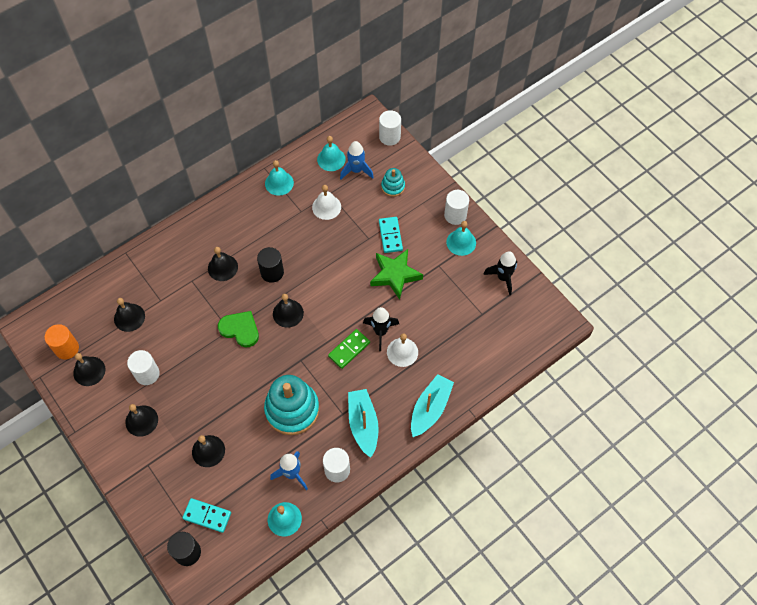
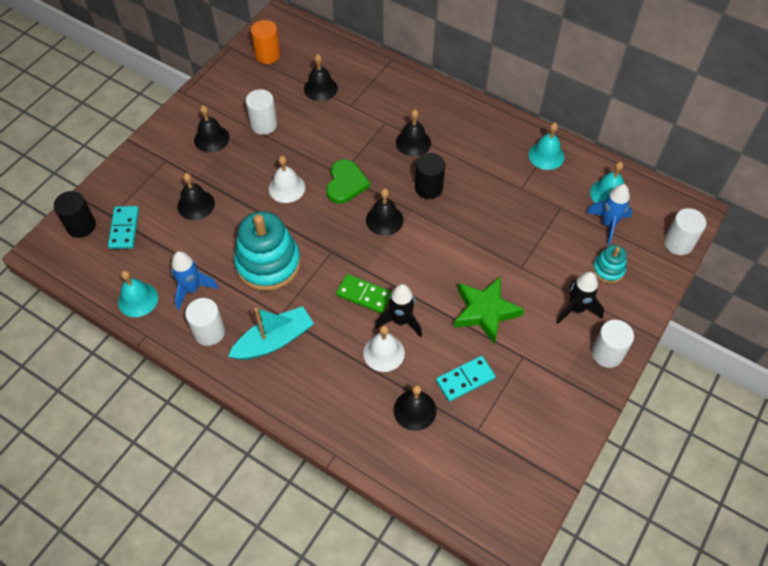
camera: 70 degrees right, 5 degrees down
(89, 371) = (250, 80): black bell -> black bell (415, 410)
(326, 207) = (540, 211): white bell -> white bell (286, 188)
(390, 236) = (537, 289): turquoise domino -> turquoise domino (465, 380)
(430, 408) = (319, 408): turquoise boat -> none
(461, 242) = (570, 373): turquoise bell -> none
(503, 278) = (543, 441): black rocket -> black rocket (576, 309)

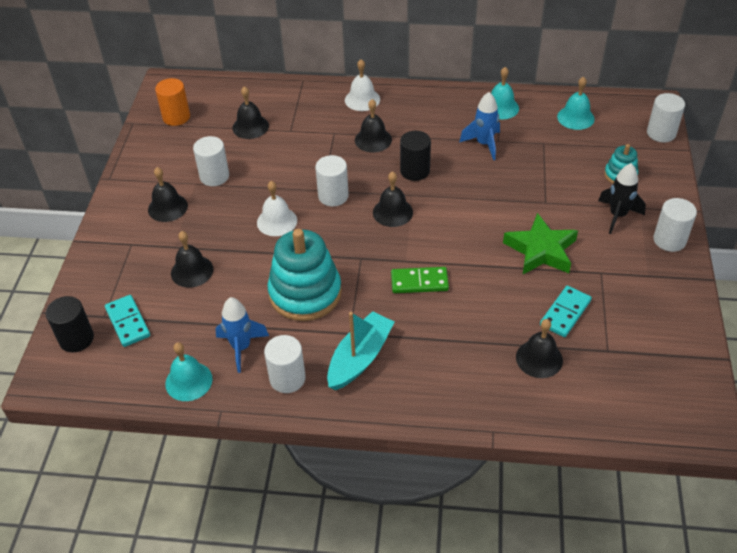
camera: 25 degrees left, 10 degrees down
(346, 183) = (333, 196): green heart -> white cylinder
(384, 353) = (474, 323): white bell -> white bell (362, 99)
(400, 320) = (470, 289): black rocket -> none
(608, 224) = (593, 140): blue rocket -> blue rocket (484, 144)

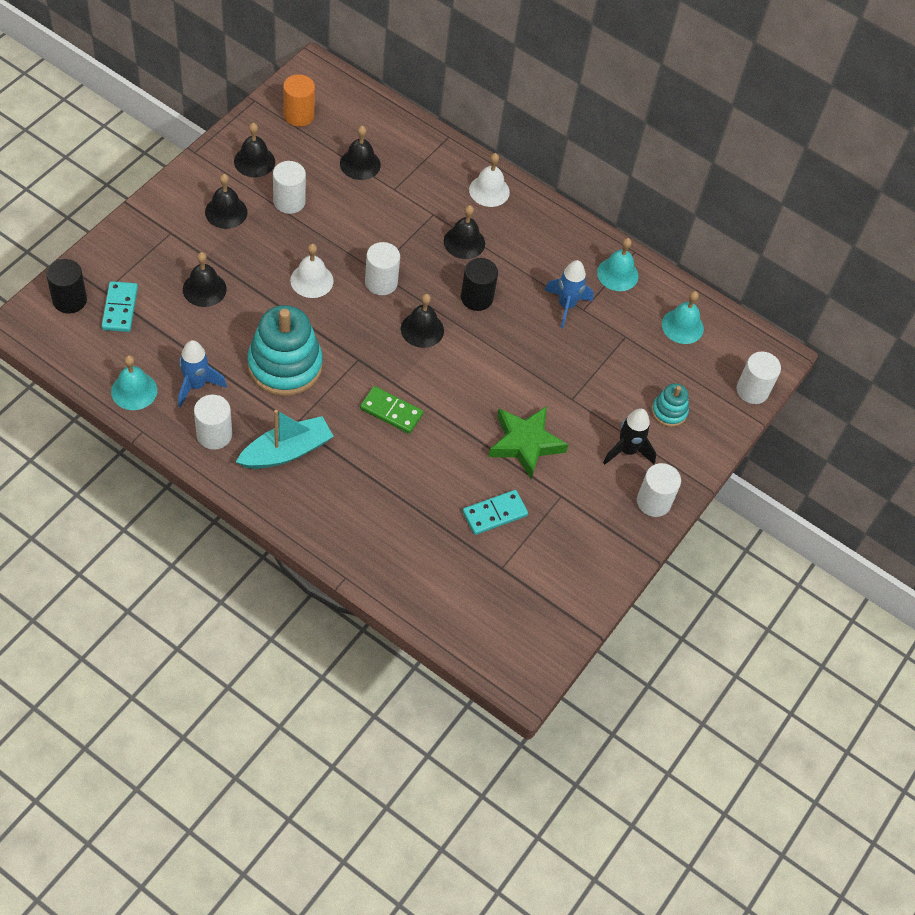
camera: 20 degrees right, 10 degrees up
(539, 358) = (436, 540): black bell -> black bell (254, 161)

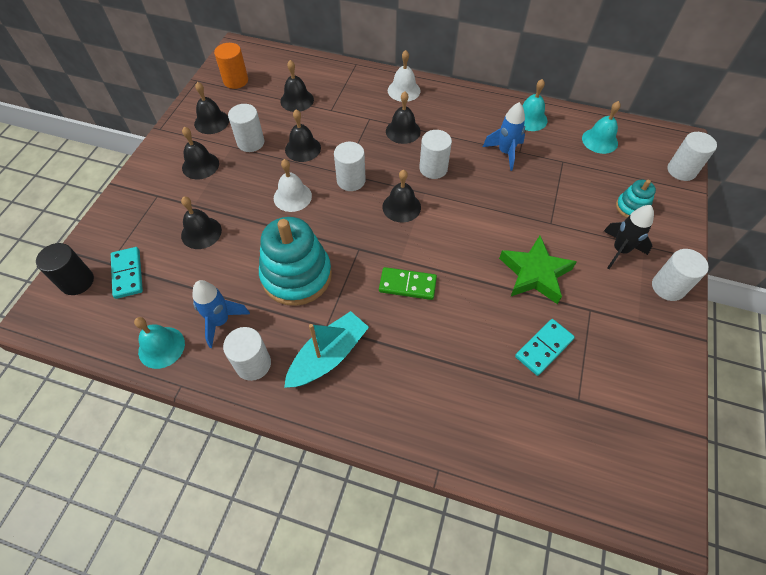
camera: 10 degrees left, 0 degrees up
(343, 227) = (303, 148): none -> black bell
(476, 298) = (433, 168): black cylinder -> white cylinder

